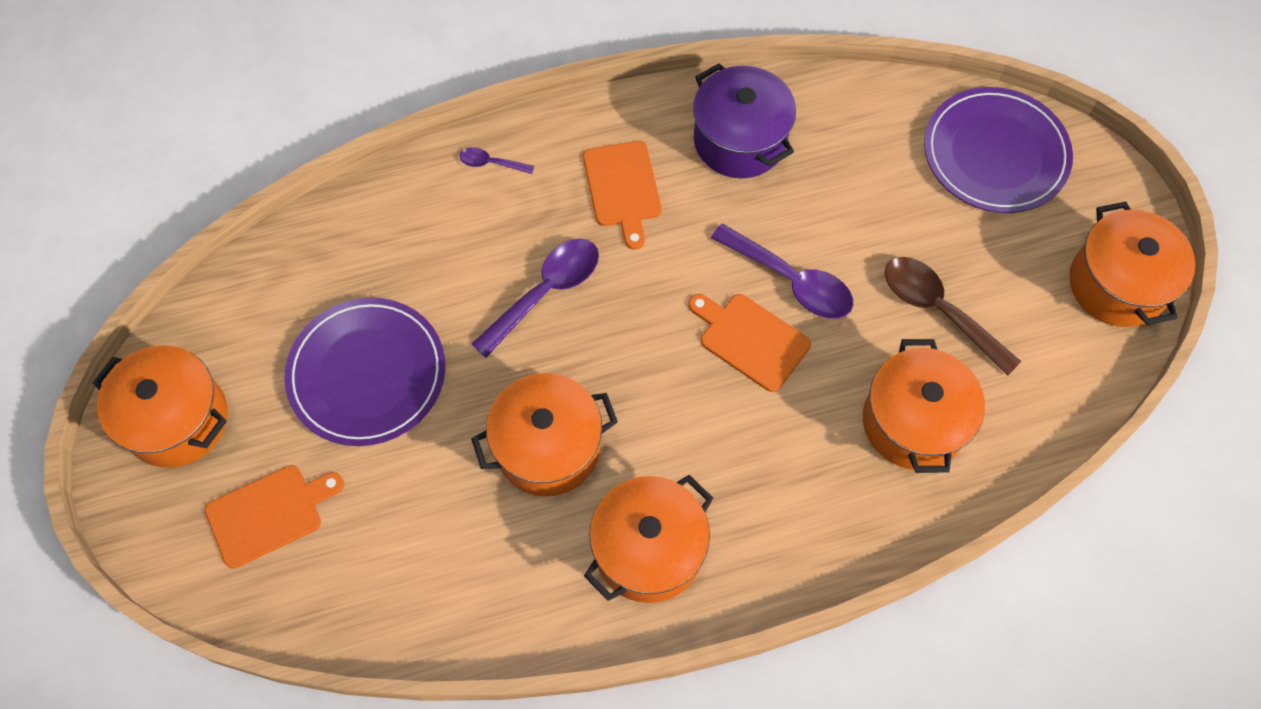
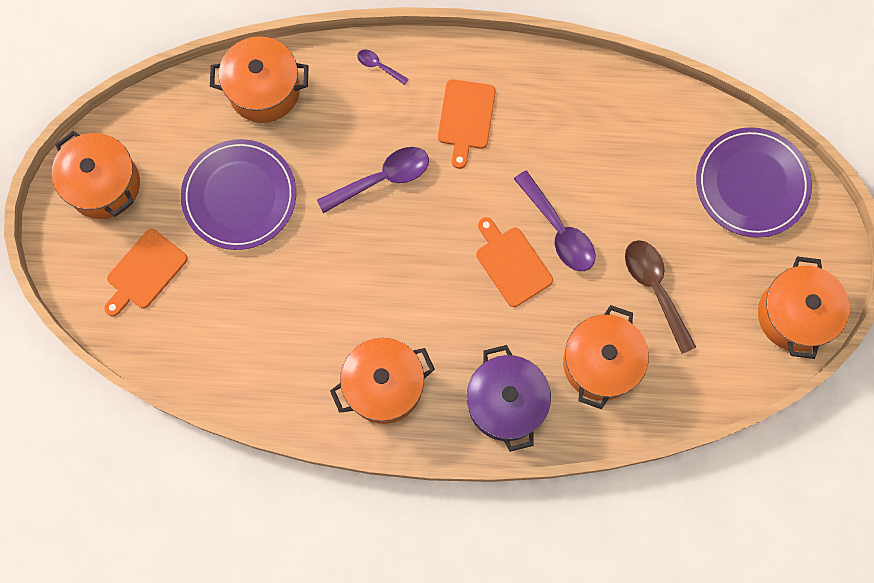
camera: 20 degrees right, 10 degrees up
(269, 514) = (144, 272): orange cutting board -> orange cutting board turned 135 degrees clockwise
(548, 447) = (343, 292): orange pot -> orange pot (264, 90)
(739, 140) = (566, 109): purple pot -> purple pot (506, 403)

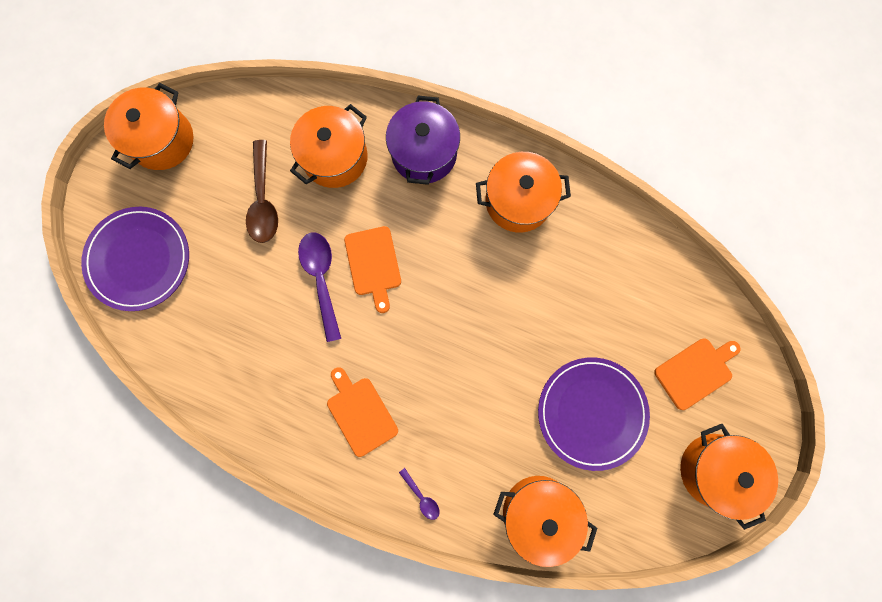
camera: 160 degrees left, 5 degrees up
(382, 179) = (458, 382): purple spoon -> none
(466, 118) = (360, 413): orange cutting board -> orange cutting board turned 60 degrees counterclockwise

